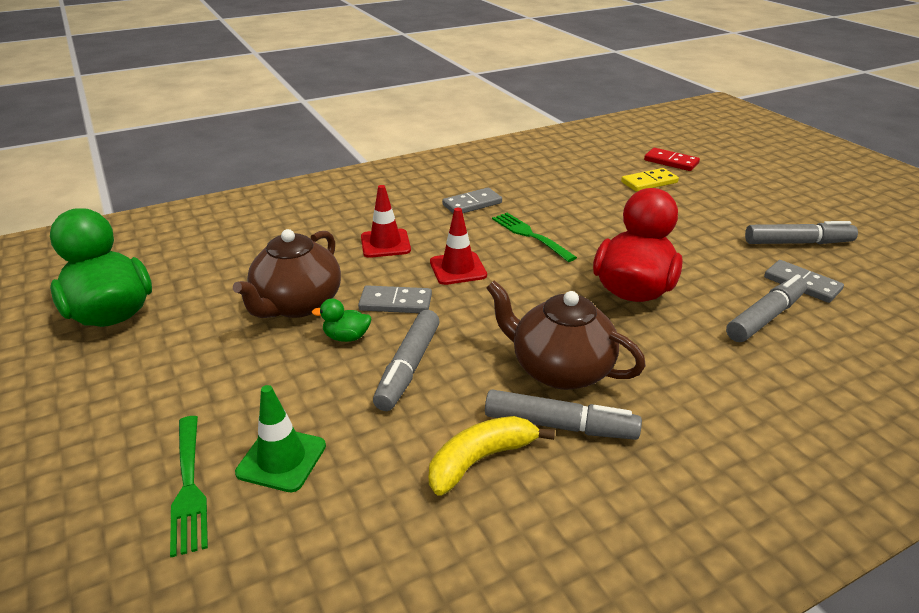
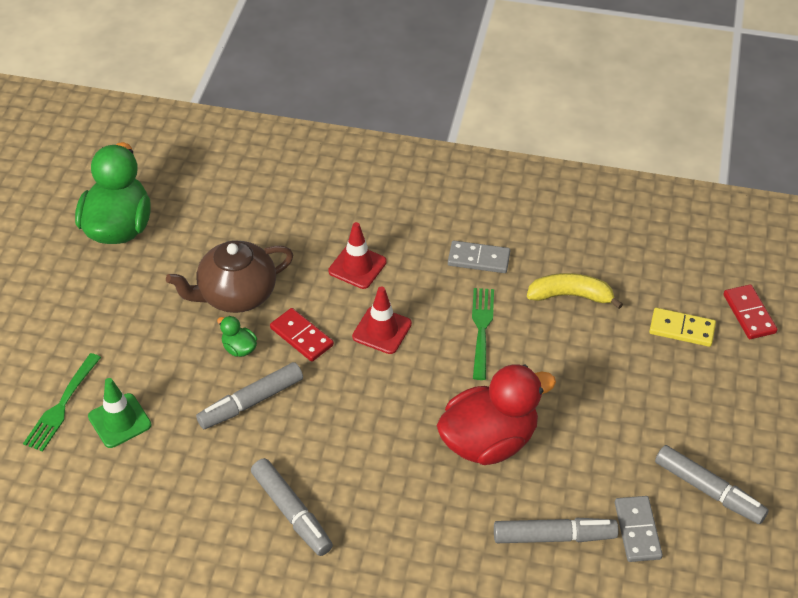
camera: 40 degrees right, 15 degrees up
(395, 302) = (302, 336): grey domino -> red domino
(480, 460) = (221, 500): yellow banana -> yellow banana (570, 296)
(559, 369) = (343, 472): brown teapot -> none

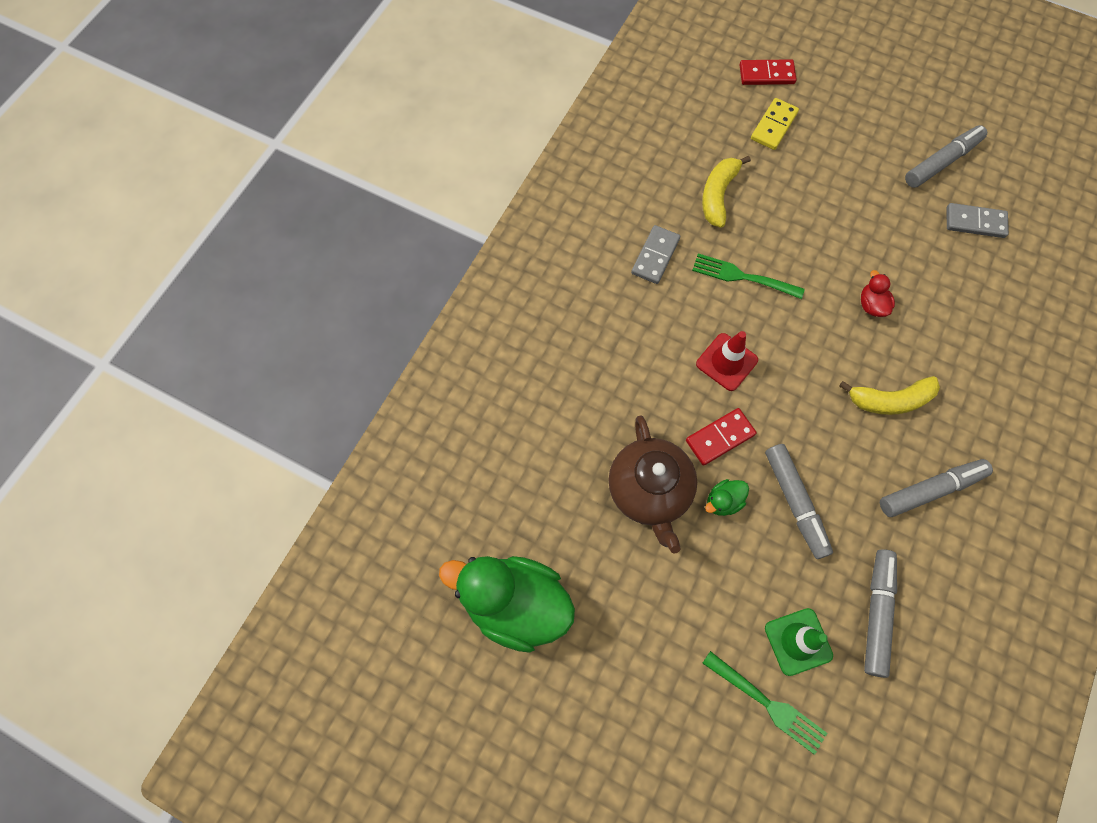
camera: 75 degrees left, 20 degrees up
(357, 266) = (638, 365): red traffic cone -> none
(382, 468) = (889, 400): none -> yellow banana
(489, 441) = (871, 305): red duck -> red duck, size x0.41
(554, 536) = (975, 283): grey marker -> grey marker (876, 613)

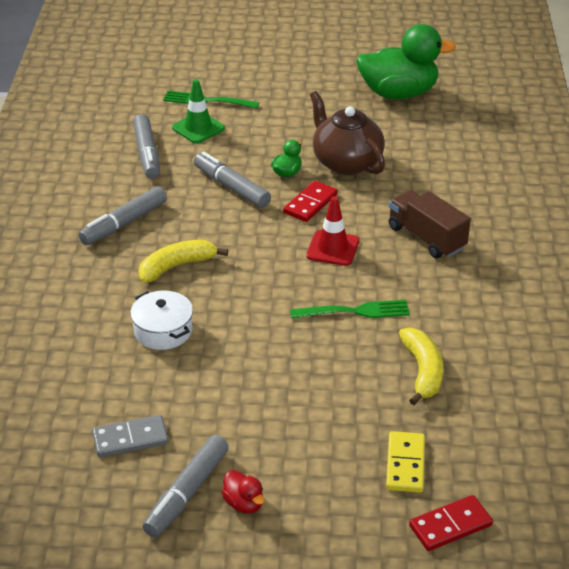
camera: 155 degrees right, 30 degrees down
(629, 339) = (426, 238): none -> brown truck
(655, 256) = (447, 301): grey domino -> none
(871, 305) = (219, 328): red duck -> red duck (244, 503)
(923, 322) = (163, 331): none -> white pot

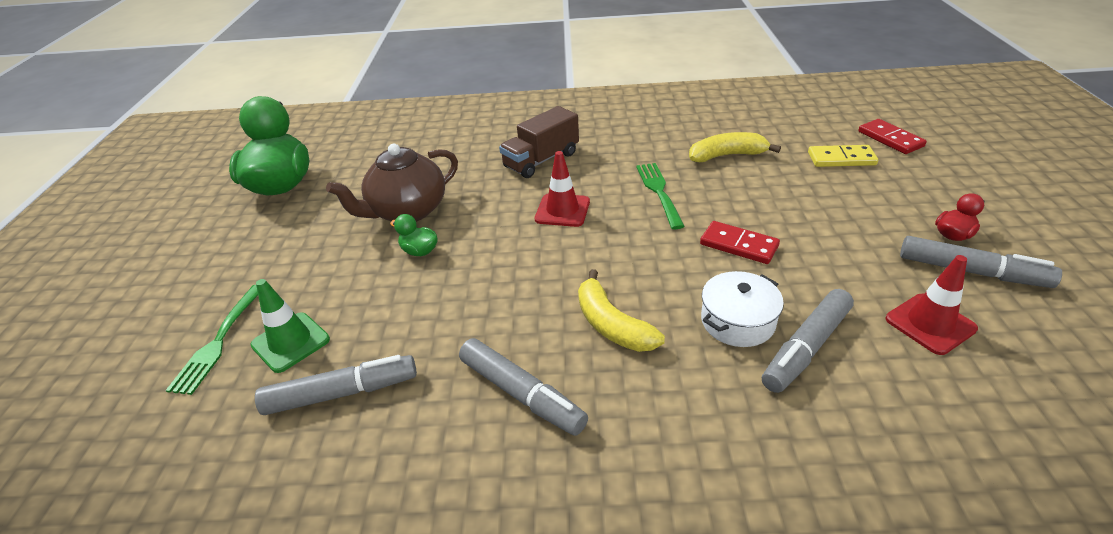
camera: 90 degrees left, 0 degrees up
(130, 439) = (930, 324): grey domino -> red traffic cone
(231, 187) = (443, 294): grey marker -> grey marker (806, 348)
(310, 204) = (483, 230): red domino -> red domino (739, 245)

